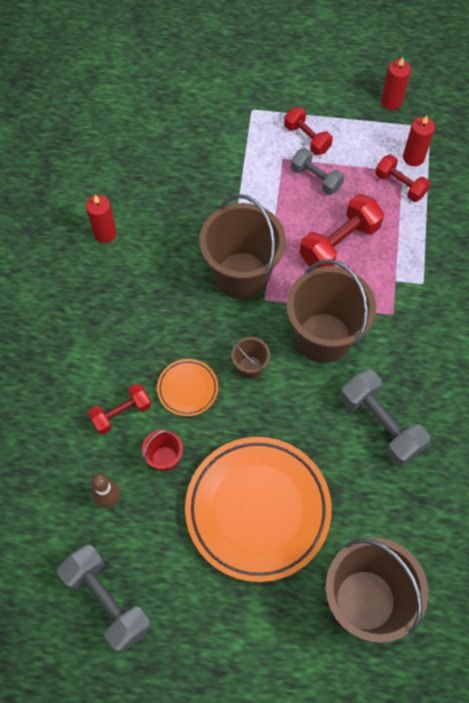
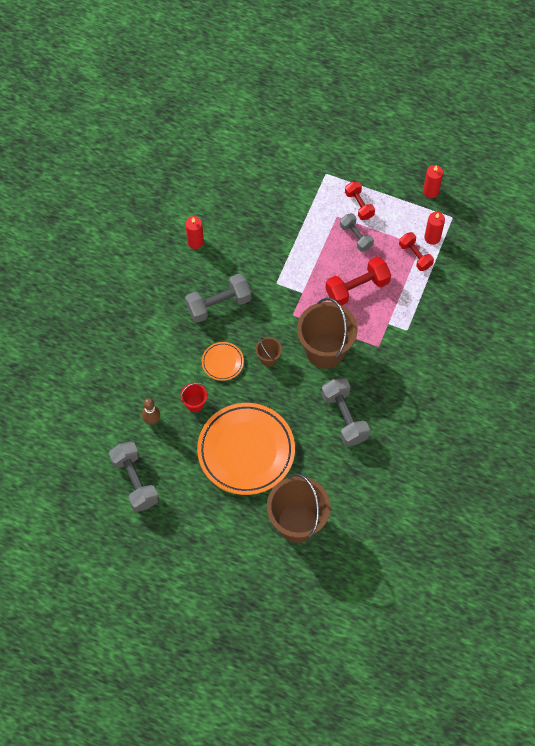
camera: 15 degrees right, 0 degrees up
(121, 413) = (174, 367): red dumbbell -> none
(160, 309) = (218, 304): none -> grey dumbbell
(242, 275) = (282, 294): brown bucket -> none

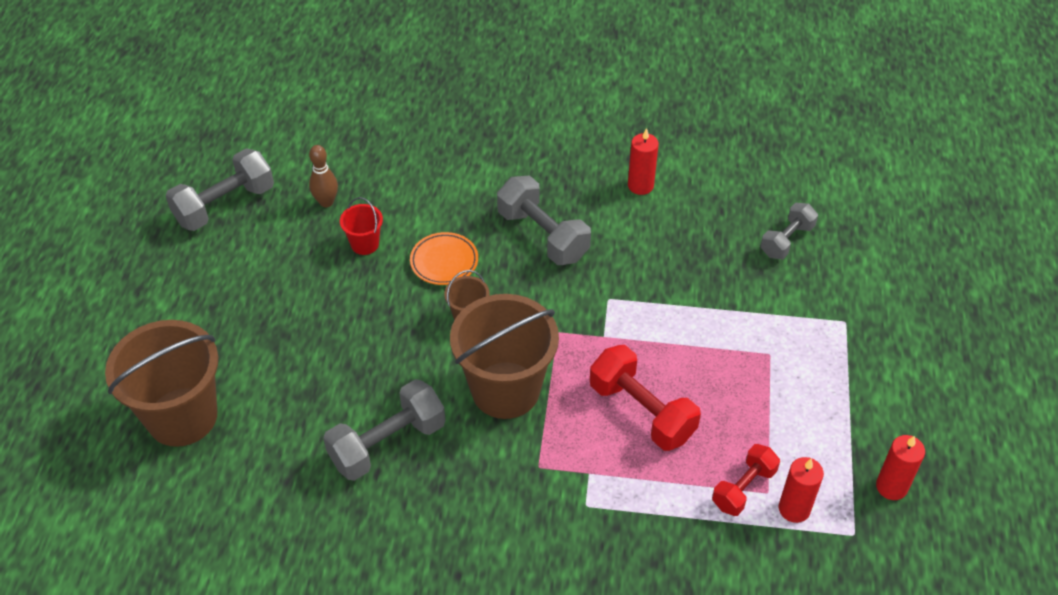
camera: 75 degrees right, 15 degrees down
(246, 451) = (298, 323): orange plate -> none
(356, 236) = (742, 389): grey dumbbell -> grey dumbbell (787, 240)
(359, 205) = (807, 381): red dumbbell -> none

